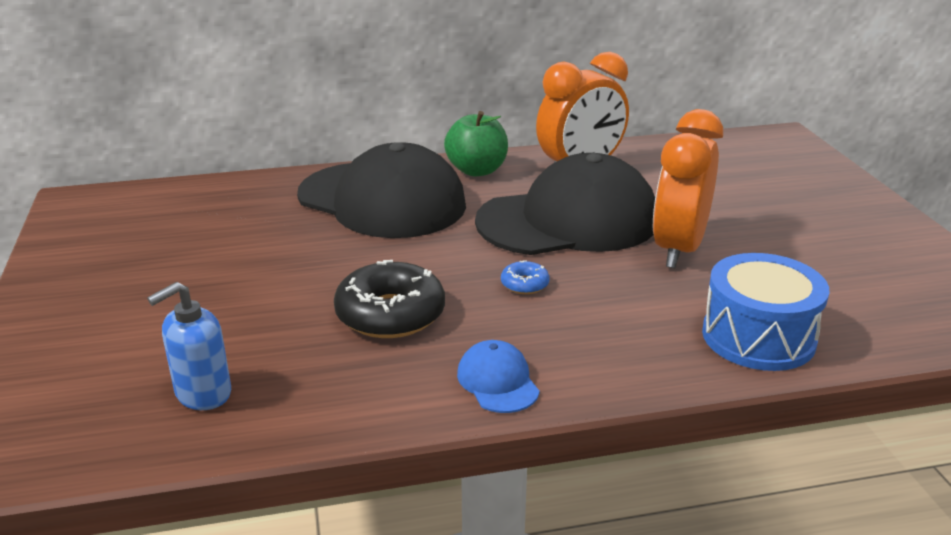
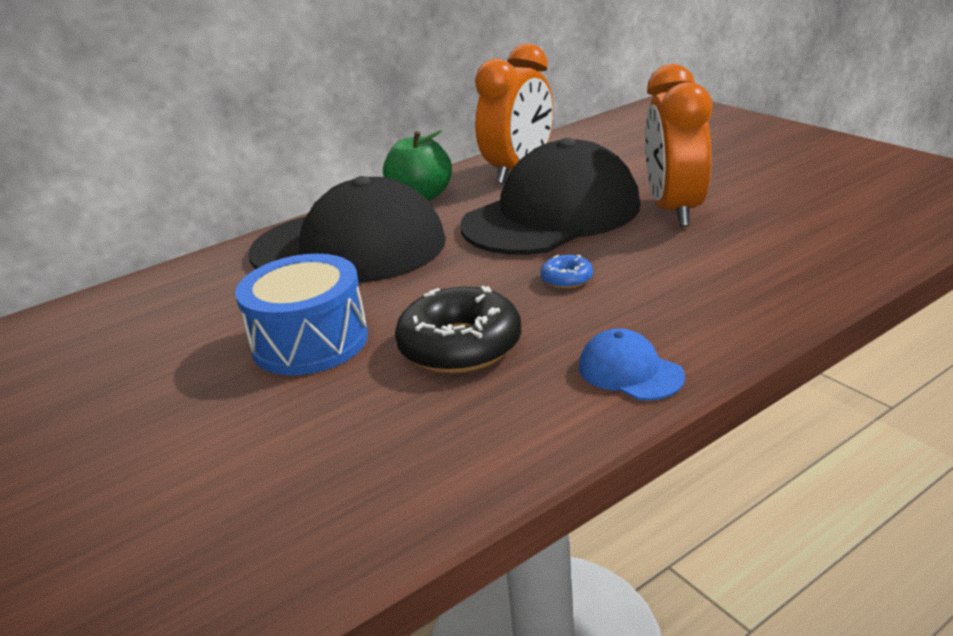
camera: 20 degrees left, 0 degrees up
(203, 393) = (324, 493): blue soap dispenser -> none
(758, 337) = (816, 259): blue drum -> blue drum (310, 341)

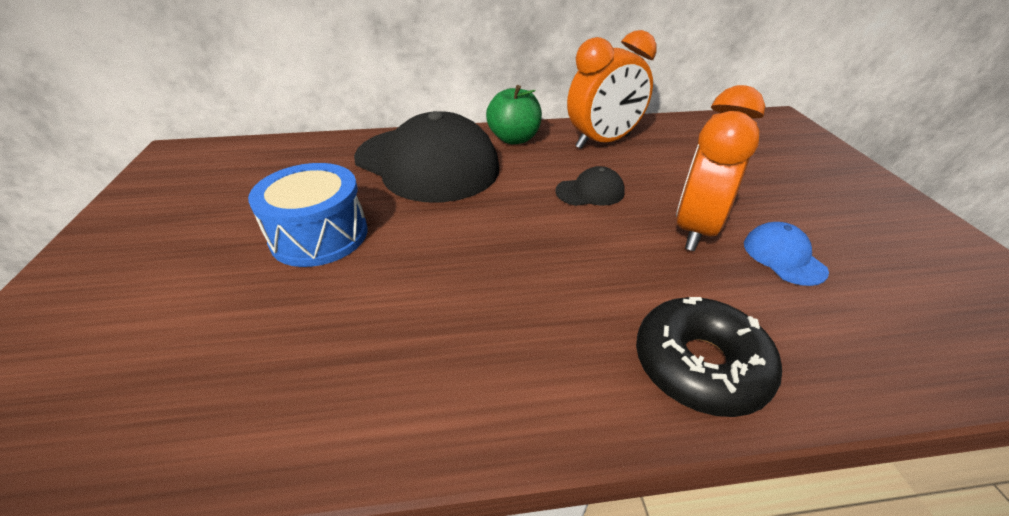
camera: 25 degrees right, 10 degrees up
(460, 346) = (402, 291): black donut -> black donut (699, 365)
(552, 215) = (590, 192): black cap -> black cap, size x0.41
(567, 279) = (542, 262): blue donut -> none
(630, 371) = (497, 397): blue cap -> blue cap (783, 257)

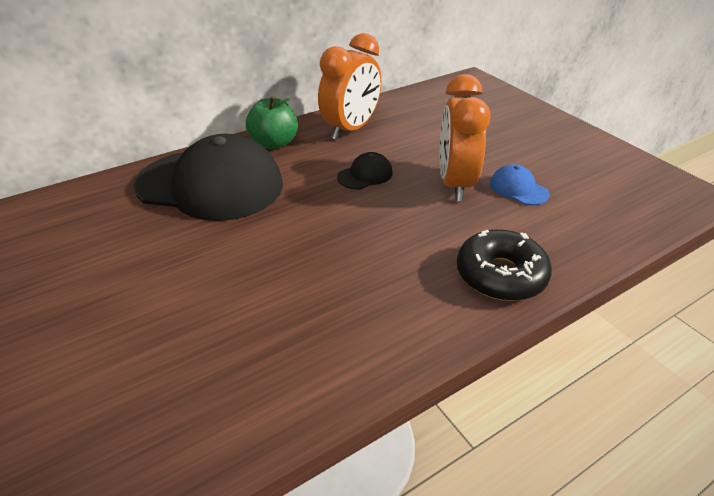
camera: 25 degrees left, 0 degrees up
(319, 235) = (160, 274): blue drum -> none

